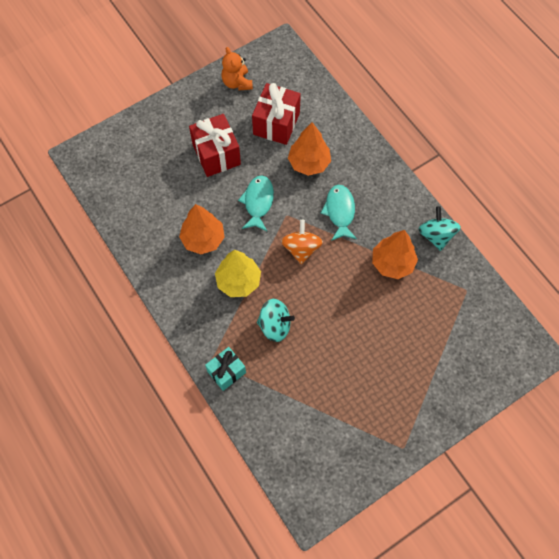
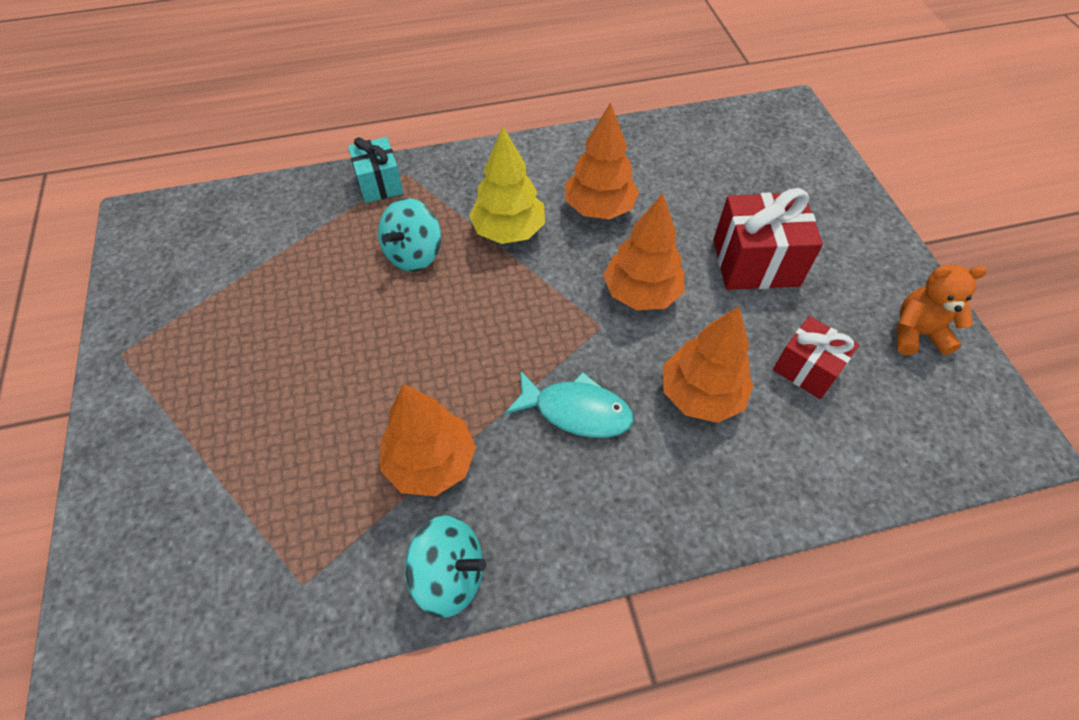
camera: 110 degrees right, 10 degrees down
(258, 202) = (641, 293): turquoise fish -> orange tree
(276, 123) = (807, 369): red gift -> red gift, size x0.64
(301, 248) = (527, 327): orange spinning top -> none

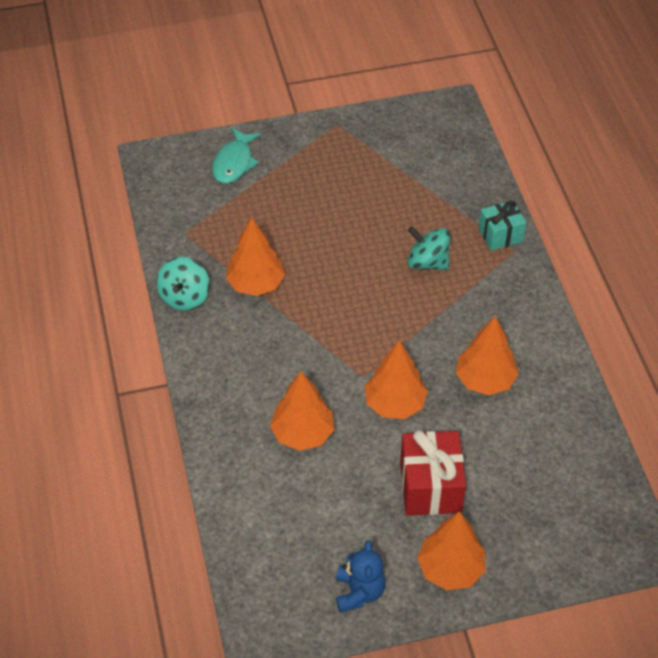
camera: 90 degrees right, 5 degrees down
(508, 231) = (455, 319): yellow tree -> none
(576, 411) = (291, 359): turquoise fish -> turquoise fish (234, 163)
(807, 369) = (324, 505): red gift -> none
(858, 249) = (450, 569): none -> orange tree
(917, 333) = (359, 592): orange teddy bear -> blue teddy bear

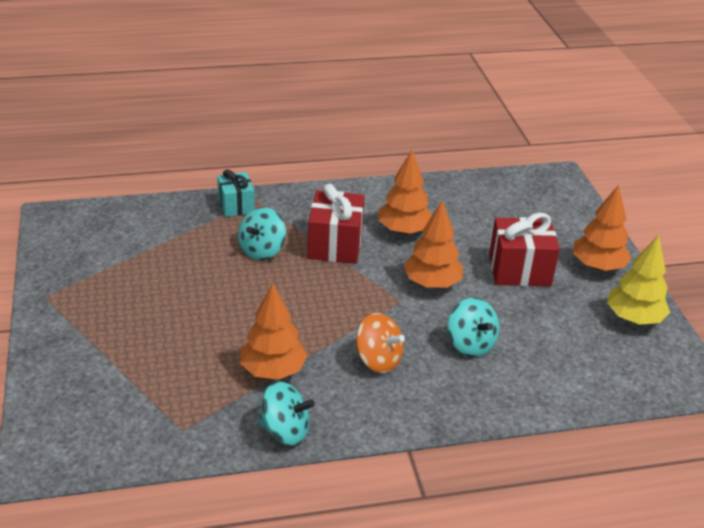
camera: 90 degrees left, 15 degrees down
(234, 163) = (76, 382): turquoise fish -> none
(274, 359) = (378, 360): none -> orange spinning top
(302, 433) = (470, 344): orange tree -> turquoise spinning top
(359, 592) = (634, 318): blue teddy bear -> yellow tree
(447, 320) = (335, 245): none -> red gift

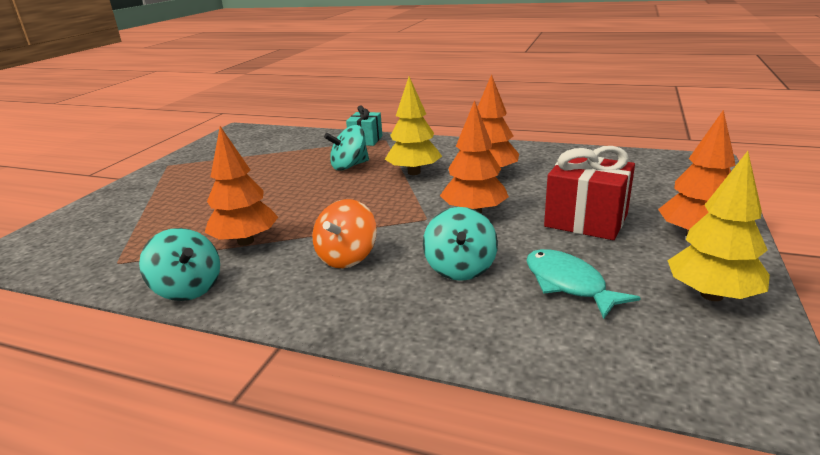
camera: 35 degrees right, 10 degrees down
(335, 245) = (414, 172): red gift -> yellow tree
(378, 360) = (347, 257): orange spinning top -> orange spinning top turned 45 degrees clockwise
(550, 336) = (568, 284): none -> turquoise fish

